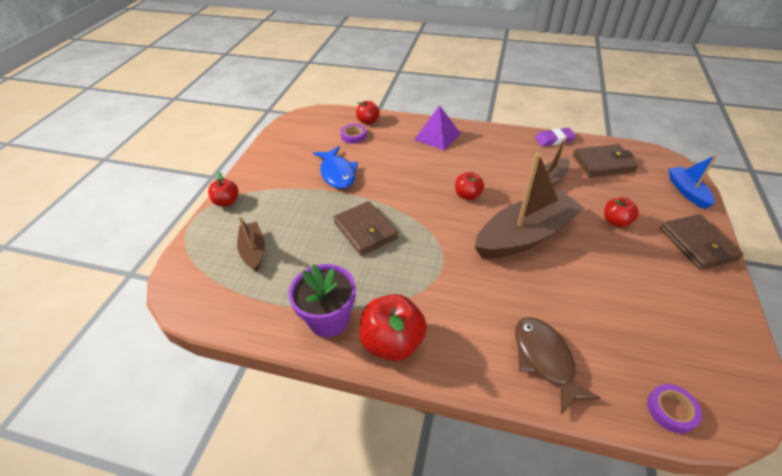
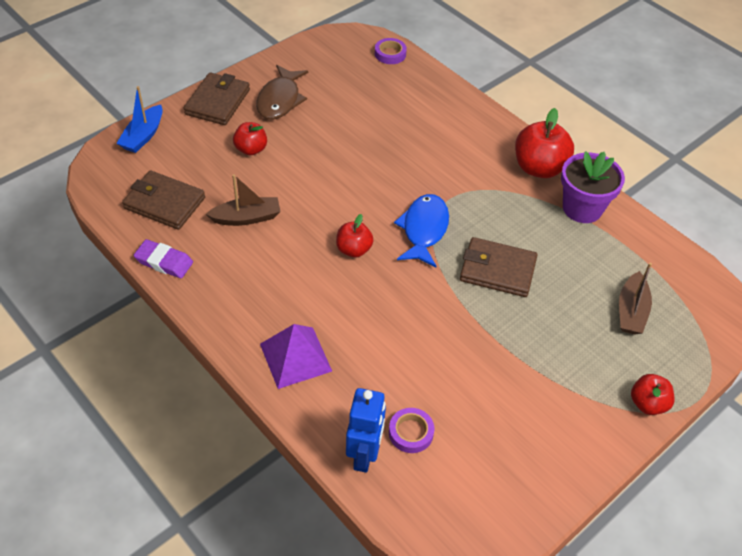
camera: 150 degrees left, 5 degrees up
(337, 173) = (480, 370): blue fish -> blue fish (424, 230)
(365, 230) = (497, 270): brown wallet -> brown wallet turned 75 degrees counterclockwise
(368, 121) = (364, 455): red apple -> blue robot
(525, 236) = (347, 182): brown boat -> none
(545, 360) = (437, 106): brown fish -> brown fish (280, 100)

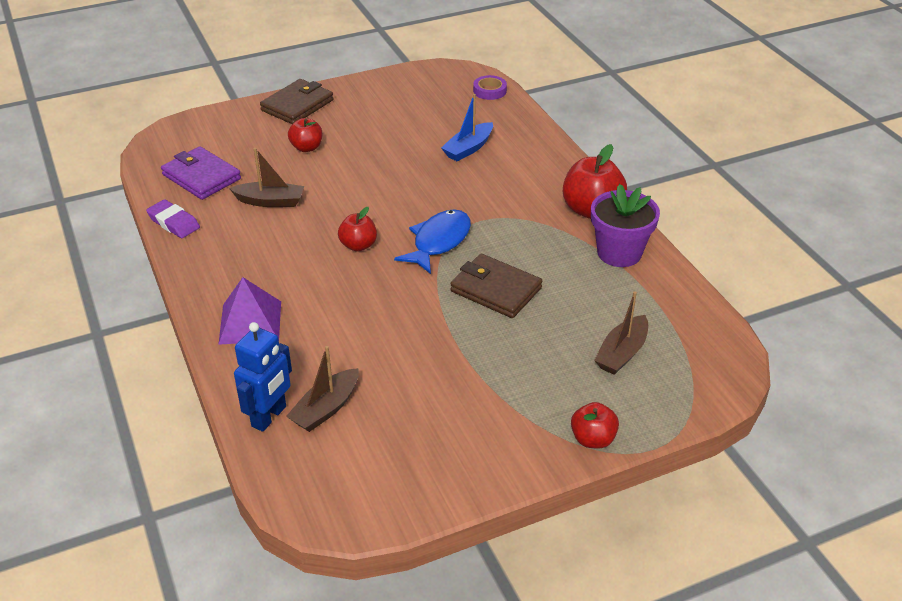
camera: 20 degrees right, 10 degrees down
(143, 136) = (213, 121): blue boat -> blue boat (468, 148)
(164, 203) = (201, 177): brown wallet -> purple wallet
(280, 100) = (358, 112): brown fish -> none
(411, 432) = (326, 408): purple tape -> brown boat

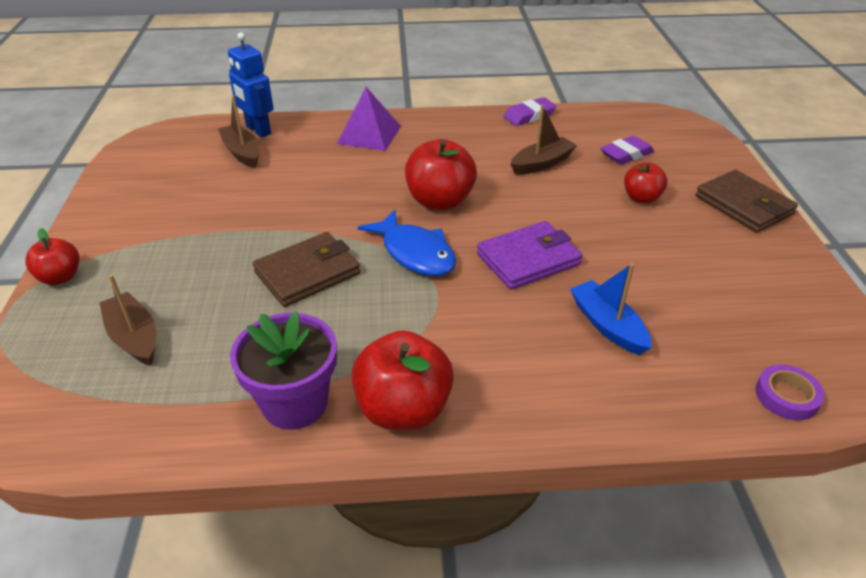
camera: 110 degrees right, 0 degrees up
(201, 177) = (600, 134): purple wallet -> purple wallet (528, 259)
(236, 160) = (626, 154): none -> purple eraser
(270, 201) = (542, 164): brown boat -> brown boat turned 150 degrees counterclockwise
(358, 245) = (440, 201): red apple -> red apple, size x1.70

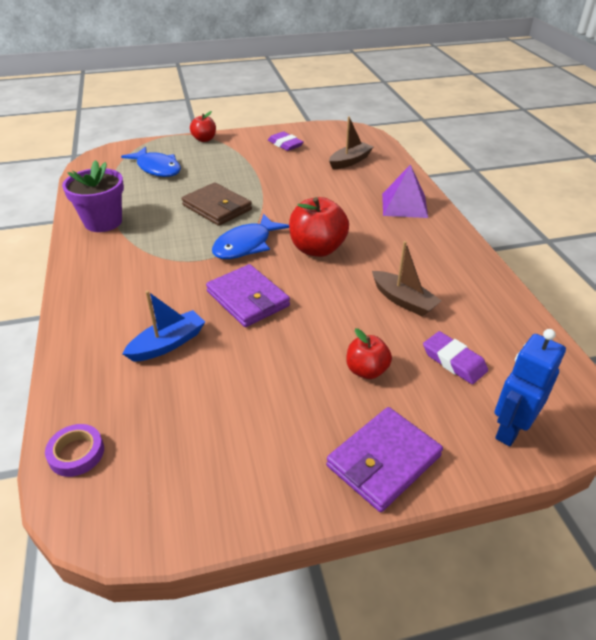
camera: 80 degrees right, 0 degrees up
(134, 337) = (157, 168): brown boat -> blue fish
(258, 130) = (384, 161): blue robot -> blue robot (510, 429)
(403, 409) = (93, 258): red apple -> none
(529, 116) = (498, 288): purple eraser -> purple eraser (285, 144)
(743, 205) = (383, 461): brown wallet -> purple wallet

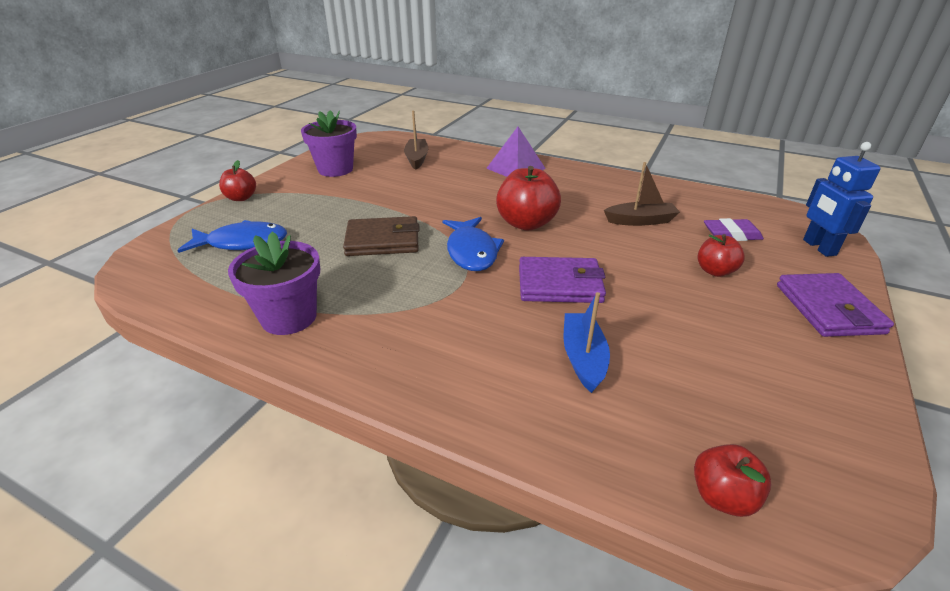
camera: 50 degrees left, 5 degrees down
(76, 453) = (722, 497): purple tape -> red apple
(285, 144) = (335, 169): purple eraser -> purple flower pot

